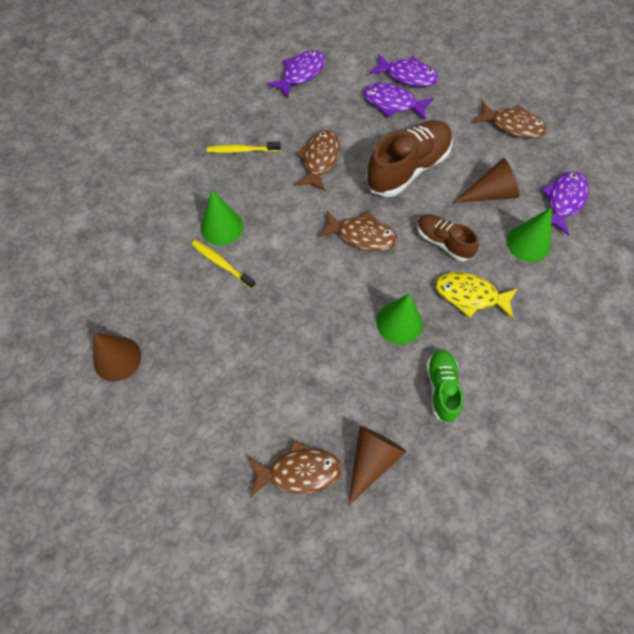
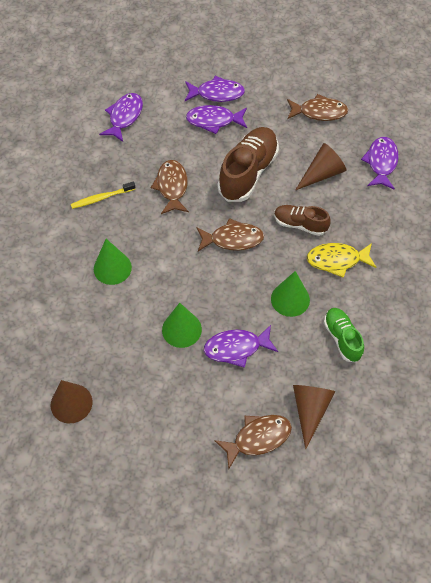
camera: 20 degrees left, 5 degrees down
(221, 264) = (125, 298): yellow toothbrush -> none
(317, 358) = (236, 348): none -> purple fish
(528, 243) = (366, 205): green cone -> green cone (181, 329)

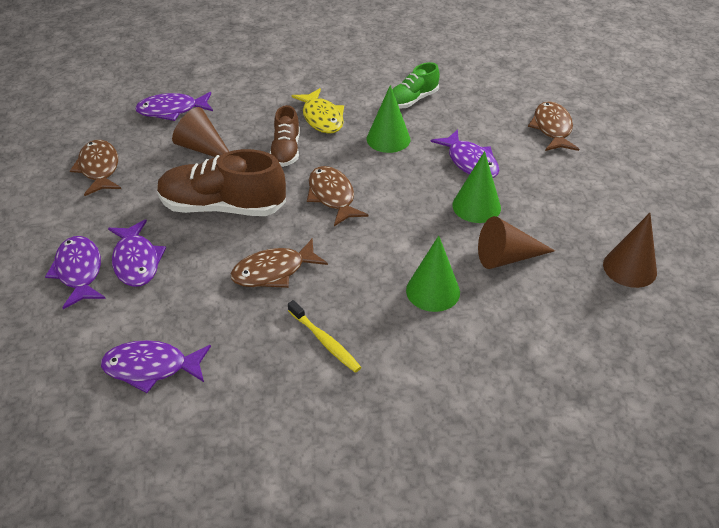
camera: 110 degrees left, 15 degrees down
(258, 438) = (552, 128): brown fish -> brown fish turned 45 degrees clockwise
(310, 410) = (500, 105): brown cone -> brown cone (506, 257)

